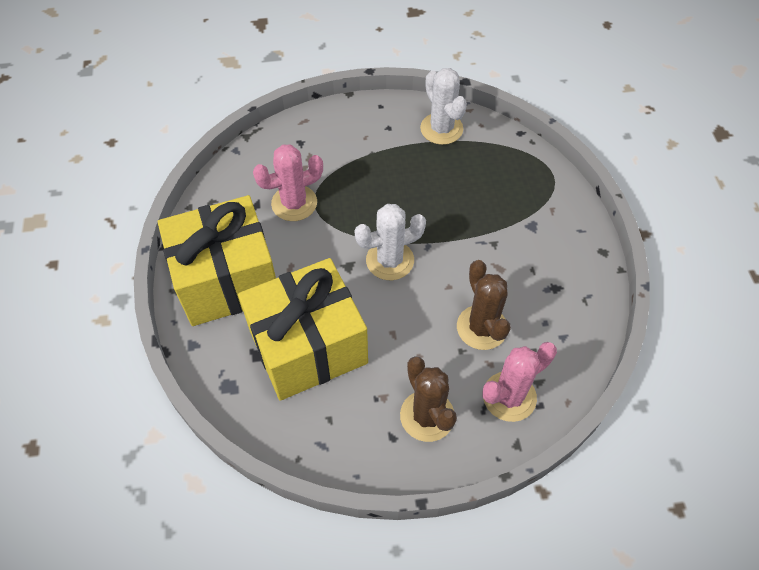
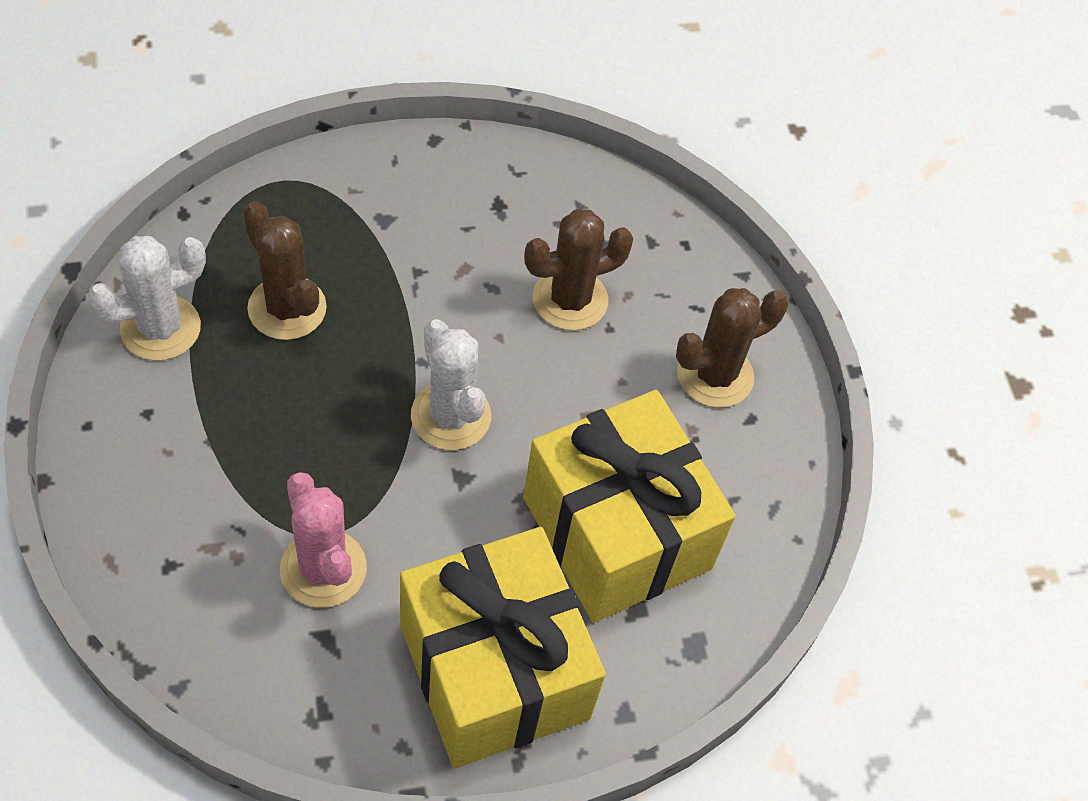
camera: 100 degrees left, 0 degrees up
(460, 181) = (287, 308): none -> brown cactus
(509, 396) = (676, 277): pink cactus -> none

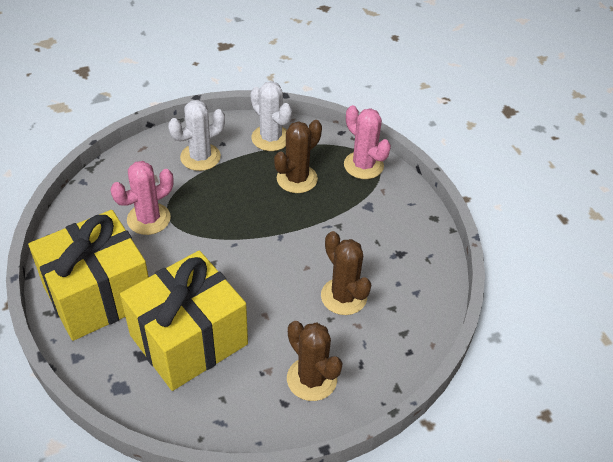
camera: 85 degrees right, 10 degrees down
(283, 201) = (363, 165): none -> pink cactus
(451, 416) = (248, 254): white cactus -> white cactus (200, 157)

